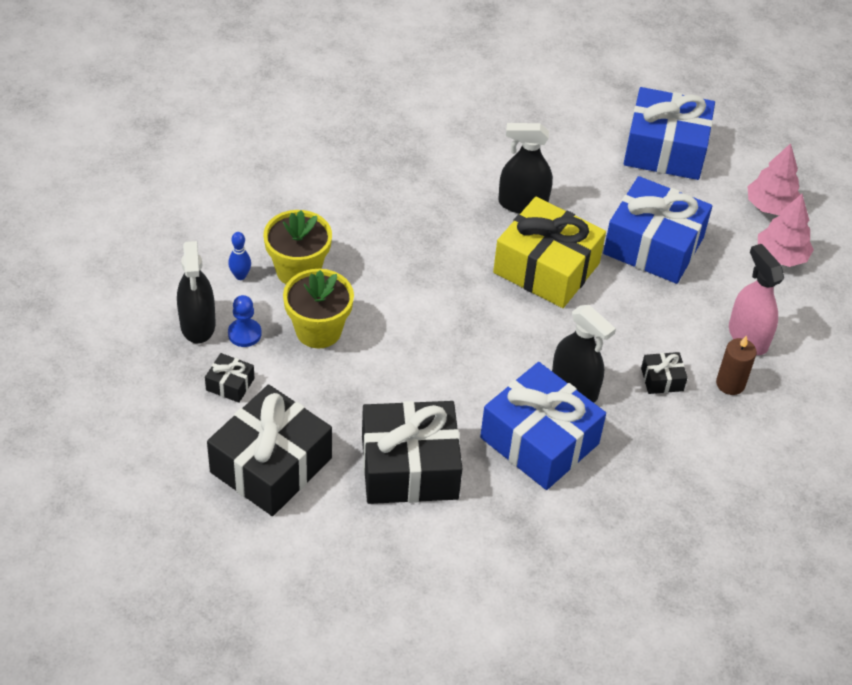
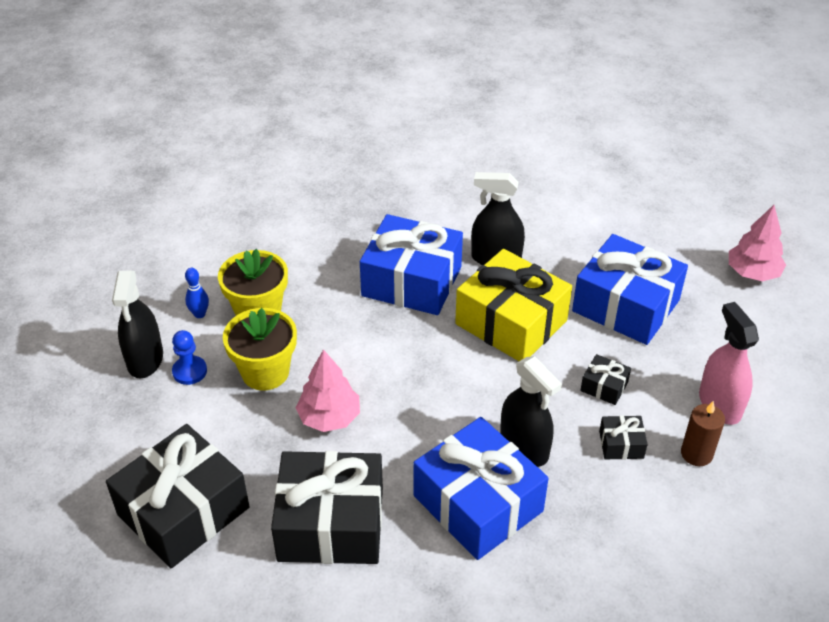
camera: 10 degrees right, 5 degrees down
(230, 384) = (162, 422): black gift -> black gift (604, 386)
(665, 149) = (647, 214): blue gift -> blue gift (412, 281)
(781, 256) = (761, 323): pink tree -> pink tree (329, 417)

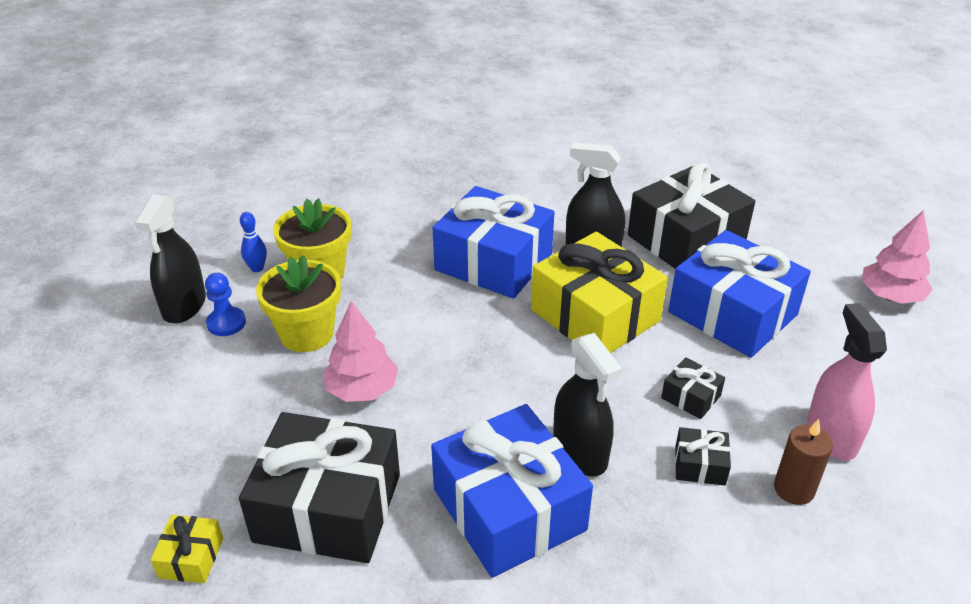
camera: 10 degrees right, 5 degrees down
(183, 511) = (166, 469): black gift -> black gift (686, 239)
(231, 581) = (191, 557): none -> yellow gift

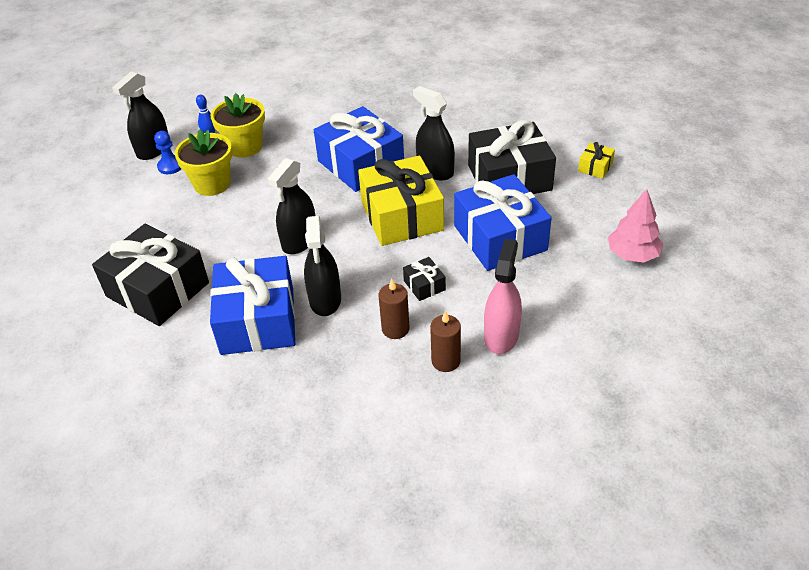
camera: 25 degrees right, 5 degrees up
(191, 557) = (71, 295): yellow gift -> yellow gift (595, 167)
(362, 389) = (222, 227): pink tree -> none
(486, 381) = (299, 241): none -> black spray bottle
(700, 465) = (395, 329): black gift -> brown candle

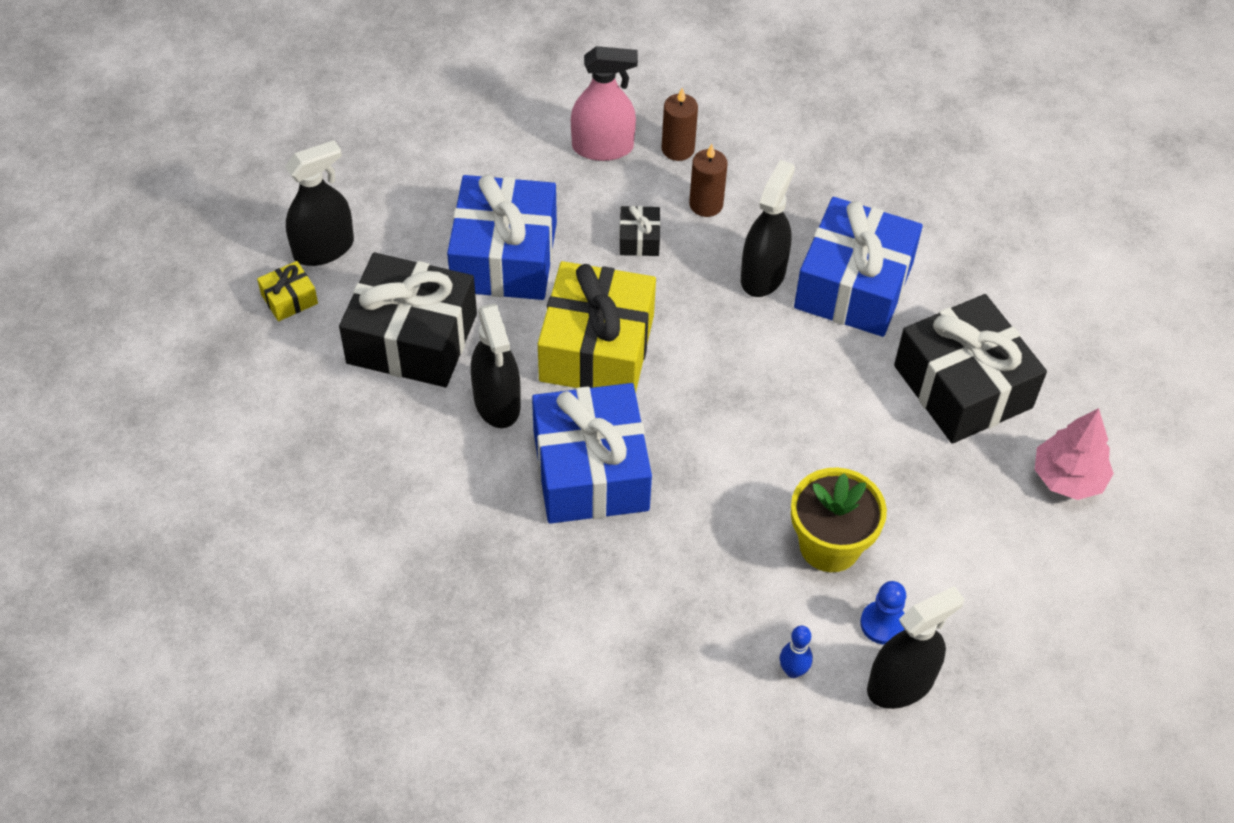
camera: 155 degrees left, 10 degrees up
(245, 147) = (746, 607): yellow flower pot -> none
(299, 241) = (751, 374): black spray bottle -> black spray bottle (323, 249)
(501, 336) = (602, 147): pink spray bottle -> pink spray bottle turned 135 degrees counterclockwise
(632, 255) = (381, 165): pink tree -> pink tree (1068, 478)

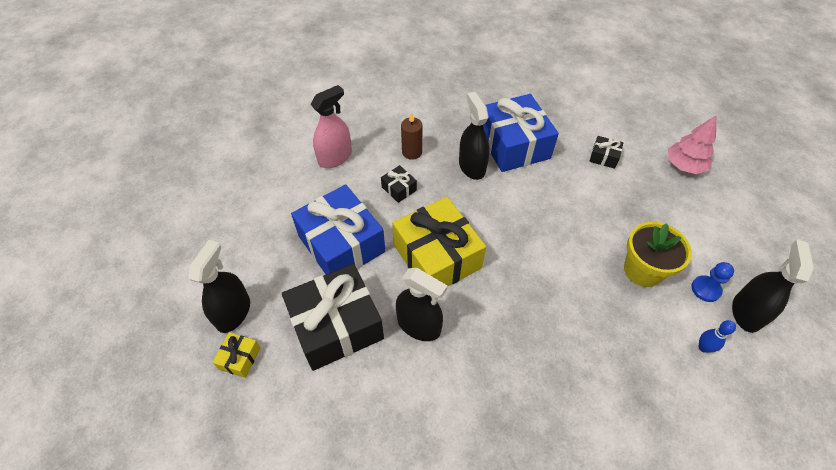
camera: 40 degrees left, 0 degrees up
(590, 470) = (503, 323): blue gift -> none
(678, 149) = (371, 136): brown candle -> none
(962, 386) = (604, 157): black gift -> black gift, size x0.42

